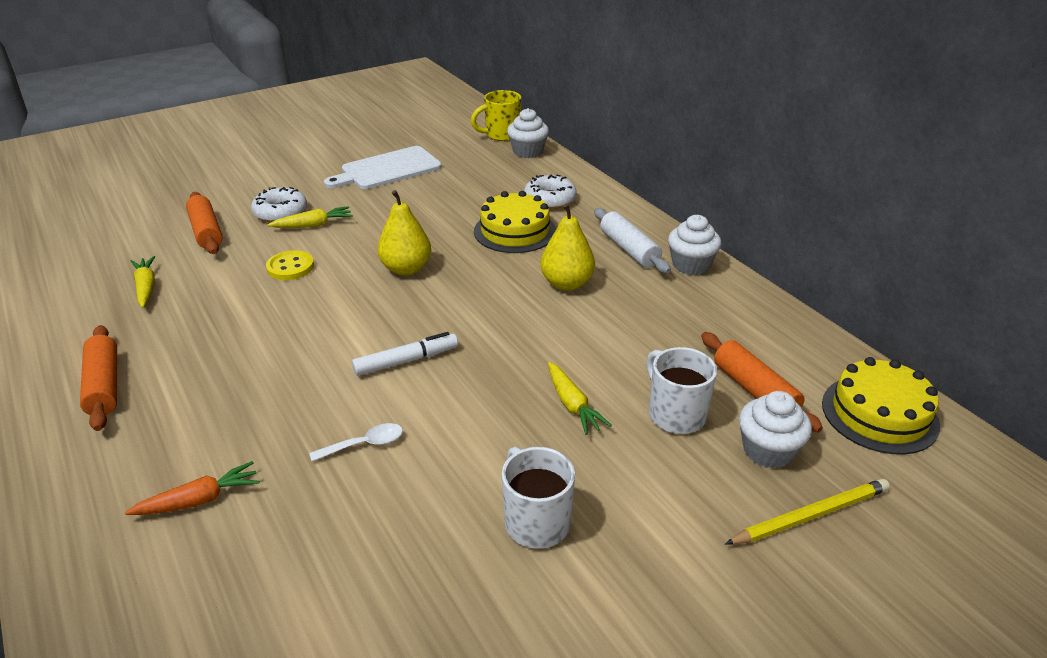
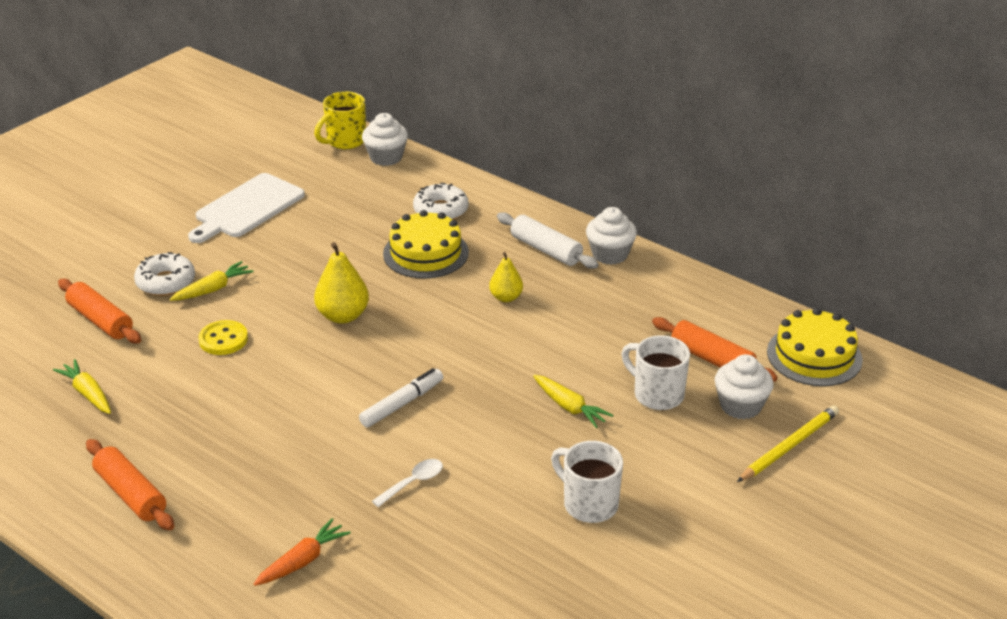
camera: 20 degrees left, 0 degrees up
(566, 283) = (506, 297): yellow pear -> yellow pear, size x0.64

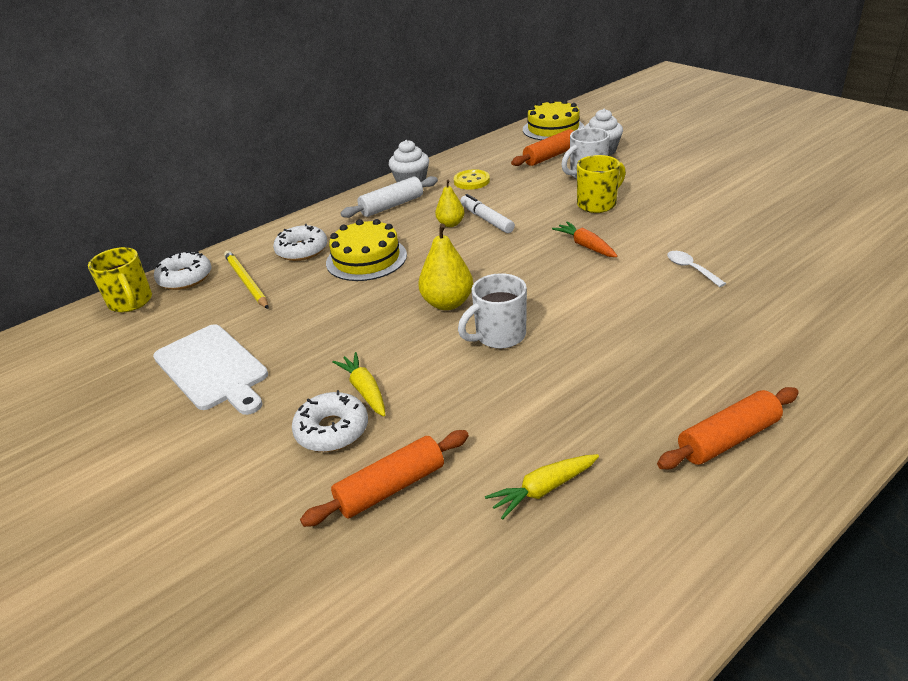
camera: 75 degrees left, 0 degrees up
(223, 339) = (463, 379): yellow button -> yellow button (471, 181)
(303, 561) = (801, 323): orange carrot -> orange carrot (585, 246)
(386, 157) = (185, 278): white cupcake -> white donut
(402, 404) = (587, 273): white marker -> white marker (486, 219)
(569, 407) = (598, 204): yellow carrot -> yellow mug
(588, 504) = (706, 202): white mug -> white mug (498, 336)
(789, 446) = (642, 141): yellow pencil -> yellow pencil (246, 282)

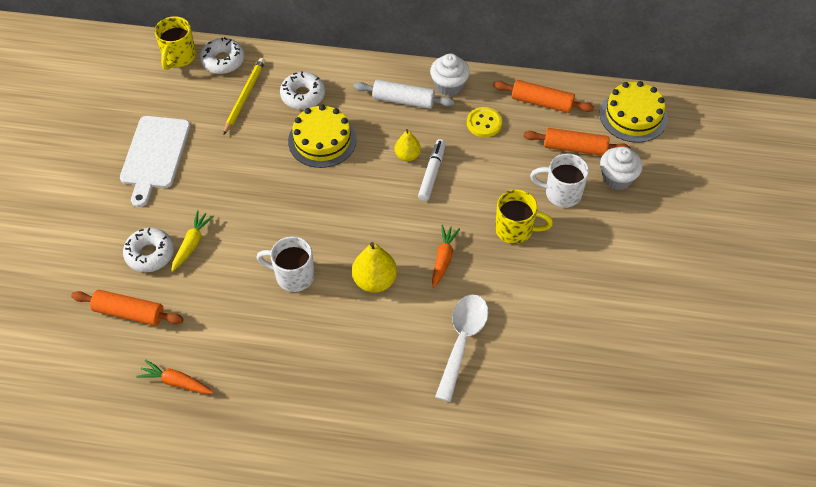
camera: 45 degrees right, 20 degrees up
(447, 303) = (307, 224): yellow pear -> yellow pear (374, 281)
(543, 490) = (176, 382): yellow carrot -> orange carrot
(690, 269) = (462, 341): white spoon -> white spoon, size x1.90
(728, 439) = (281, 449): orange rolling pin -> orange rolling pin (542, 102)

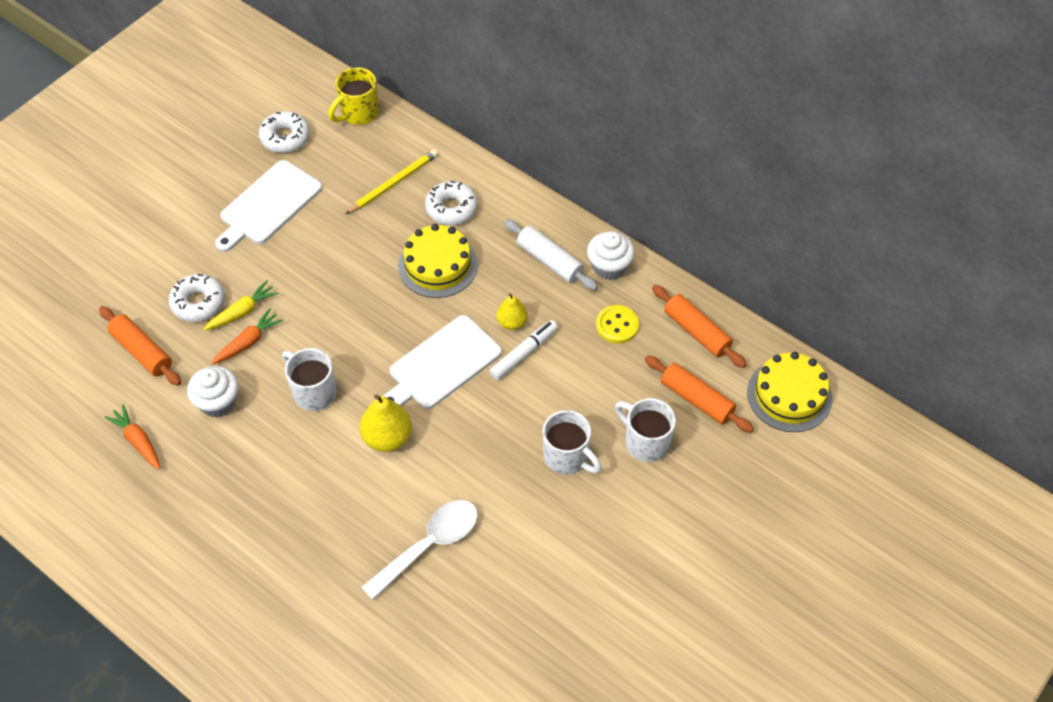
camera: 30 degrees right, 0 degrees up
(223, 60) = (398, 136): white donut -> white donut (285, 137)
(377, 210) = (441, 365): none -> white cutting board
(443, 259) = (471, 450): orange carrot -> orange carrot (248, 342)
(515, 230) = (567, 457): yellow mug -> white mug
(617, 178) = (719, 456): white cupcake -> white cupcake (218, 402)

